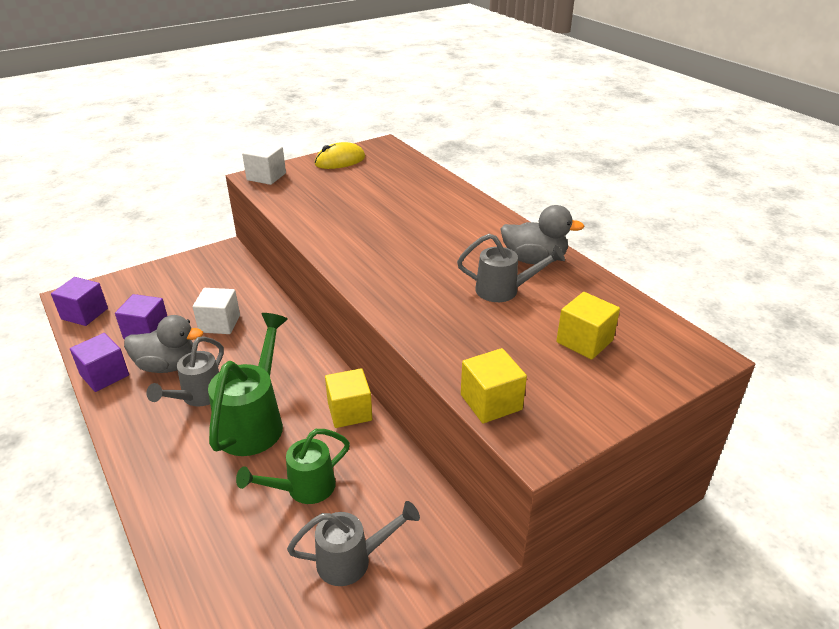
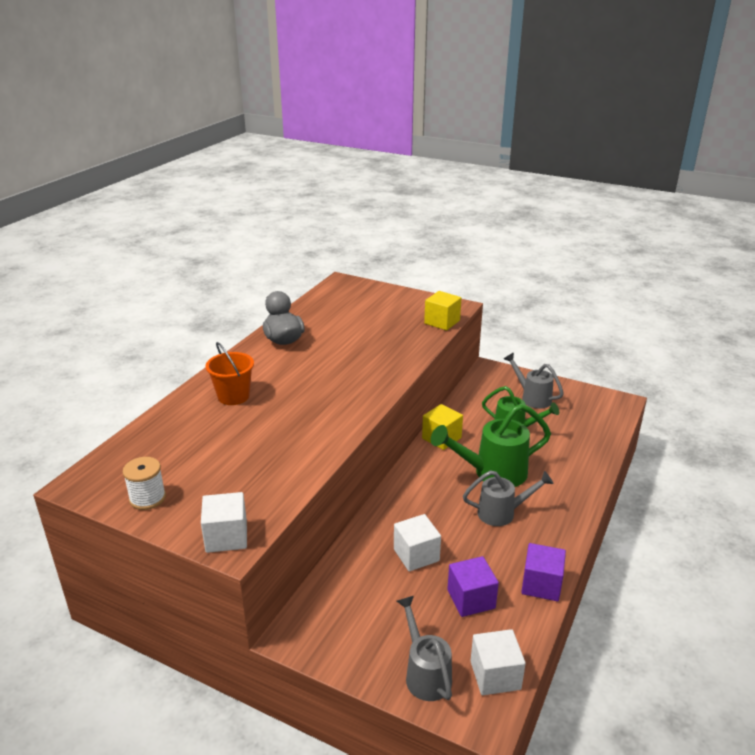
camera: 120 degrees left, 5 degrees down
(84, 314) = (495, 675): purple cube -> white cube
(168, 366) = (492, 552): grey duck -> none
(340, 161) = (147, 498): yellow mouse -> white spool
(440, 210) = (233, 396): none -> orange bucket
(504, 290) = (334, 341): grey watering can -> grey watering can (425, 673)
(584, 341) = (362, 309): yellow cube -> none

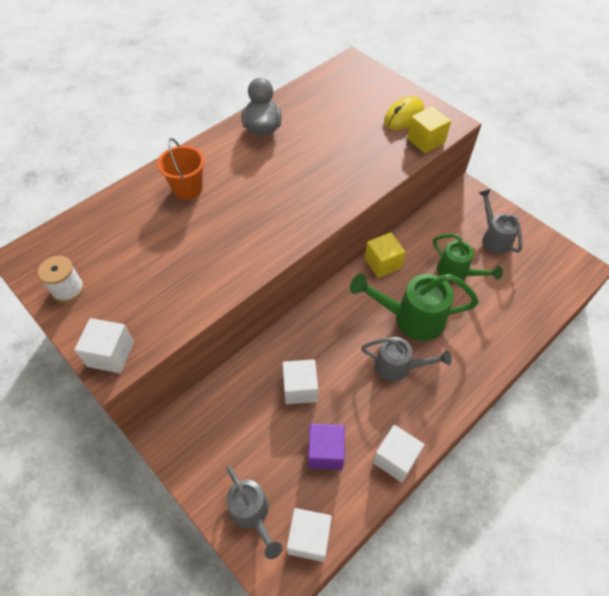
camera: 20 degrees right, 25 degrees up
(412, 309) = (403, 116): none -> yellow mouse
(425, 673) = (252, 514): grey watering can -> grey watering can turned 150 degrees clockwise
(541, 584) = (395, 458): purple cube -> white cube

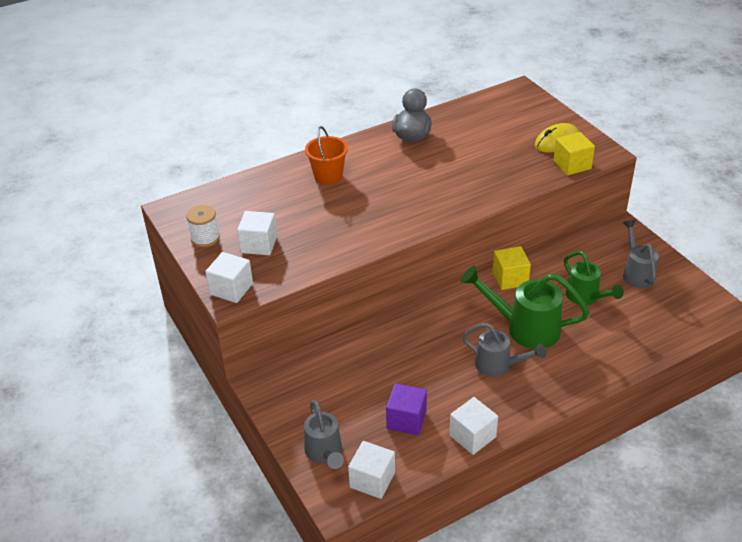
camera: 15 degrees right, 15 degrees down
(300, 388) = (396, 367): white cube -> white cube (259, 244)

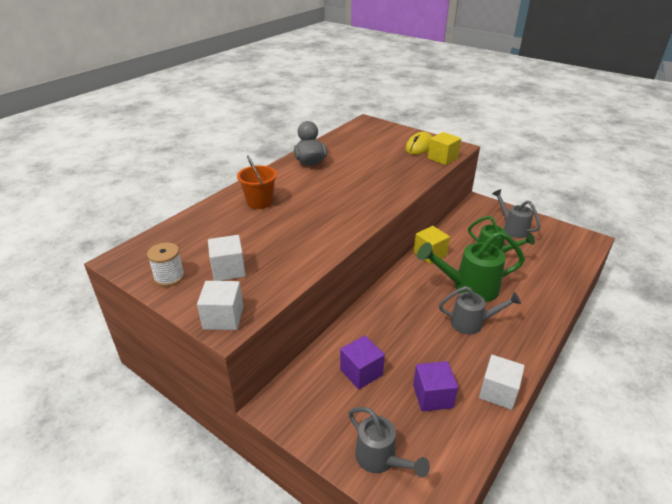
camera: 25 degrees left, 5 degrees down
(354, 378) = (361, 372): none -> purple cube
(372, 480) = (443, 471): white cube -> none

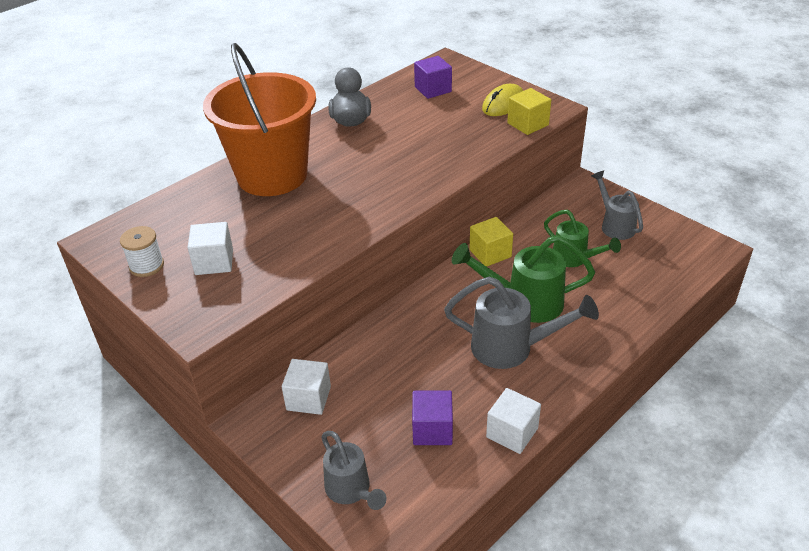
camera: 10 degrees right, 5 degrees up
(223, 317) = (195, 318): white cube -> white cube (308, 398)
(259, 202) = (272, 175): orange bucket -> orange bucket, size x2.20
(361, 372) = (358, 394): purple cube -> purple cube (433, 89)
(472, 323) = (511, 348): grey watering can -> grey watering can, size x1.52

